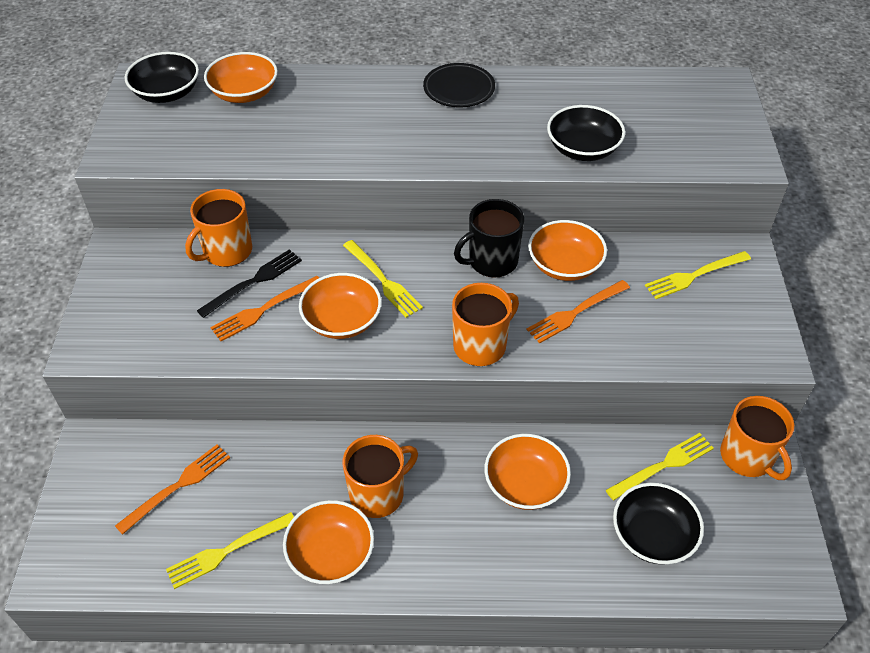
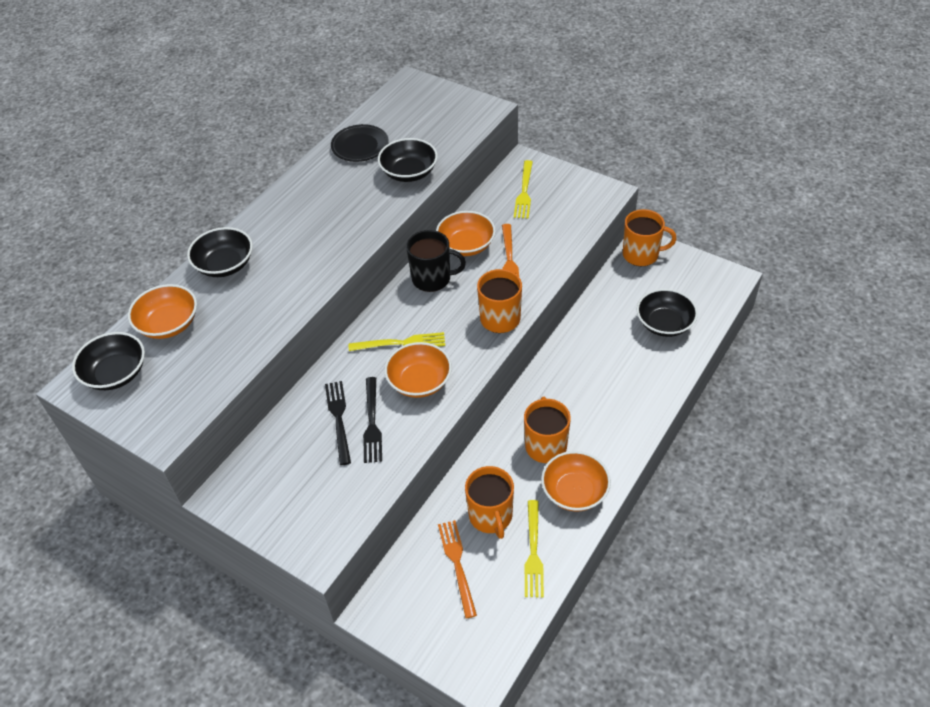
camera: 55 degrees left, 0 degrees up
(227, 251) = (292, 424): orange mug -> orange mug (491, 516)
(263, 310) = (372, 424): orange fork -> black fork
(342, 89) = (225, 265): none -> black bowl
(459, 89) = (290, 203): black plate -> black plate (360, 146)
(492, 261) = (432, 279): black mug -> black mug turned 90 degrees counterclockwise
(525, 484) = (590, 365): orange bowl -> none
(664, 465) = (621, 293): yellow fork -> none

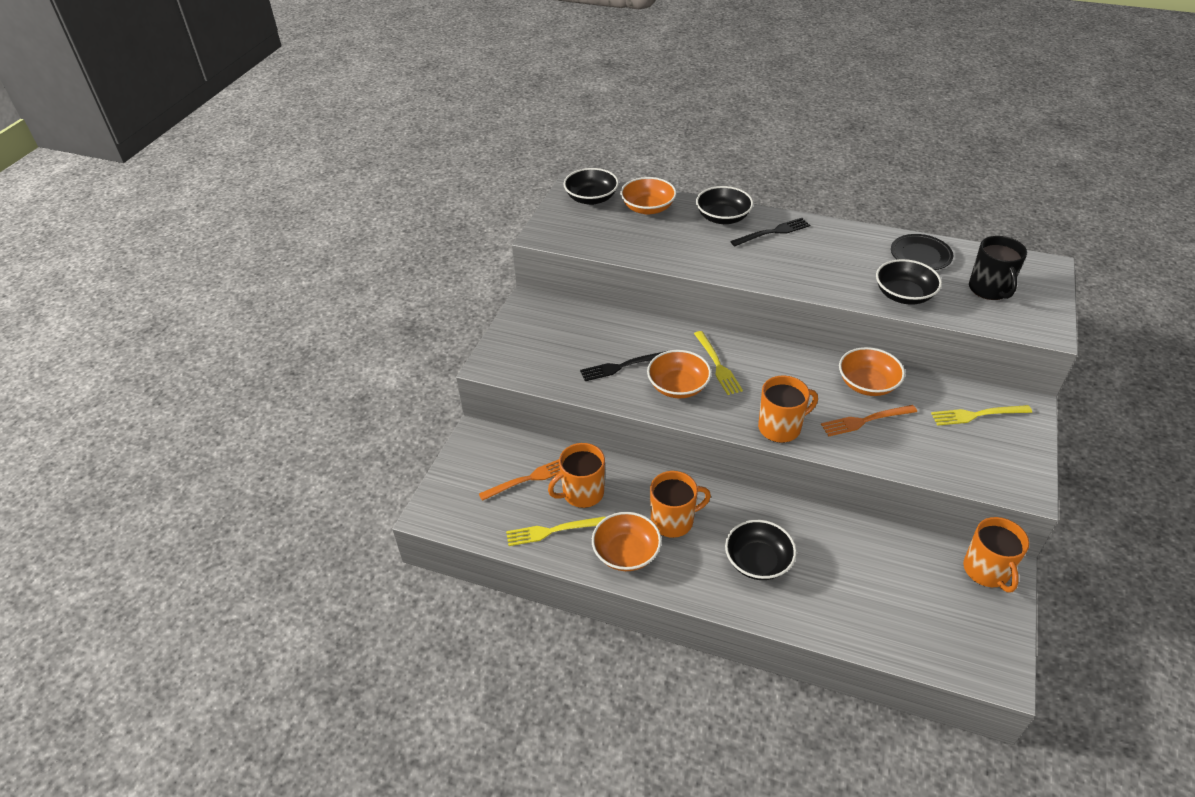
camera: 75 degrees right, 5 degrees down
(338, 418) = (620, 345): black fork -> black fork (773, 232)
(432, 279) = (808, 369): black mug -> black mug (989, 289)
(664, 324) = (884, 607): black bowl -> black bowl (758, 561)

